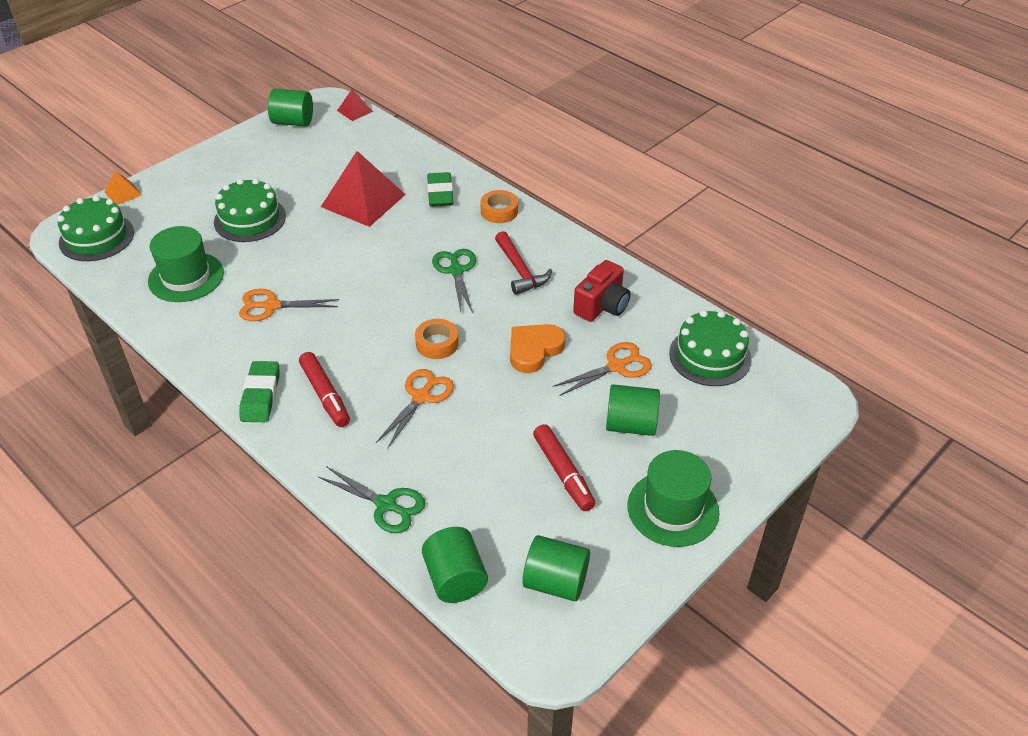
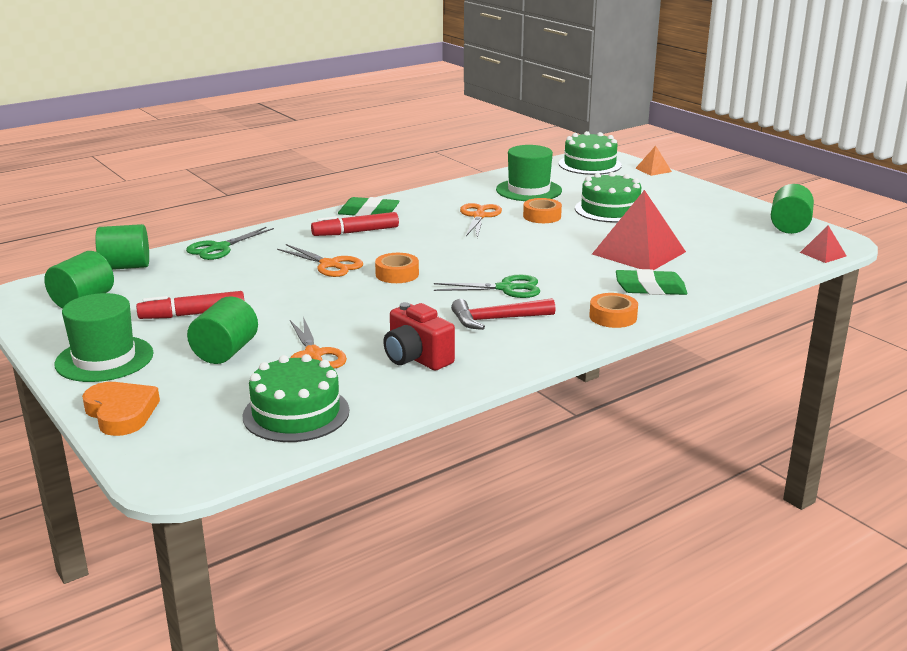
camera: 100 degrees right, 20 degrees down
(270, 262) = (542, 216): none -> orange tape
(534, 350) = (364, 316): orange heart -> orange heart (121, 413)

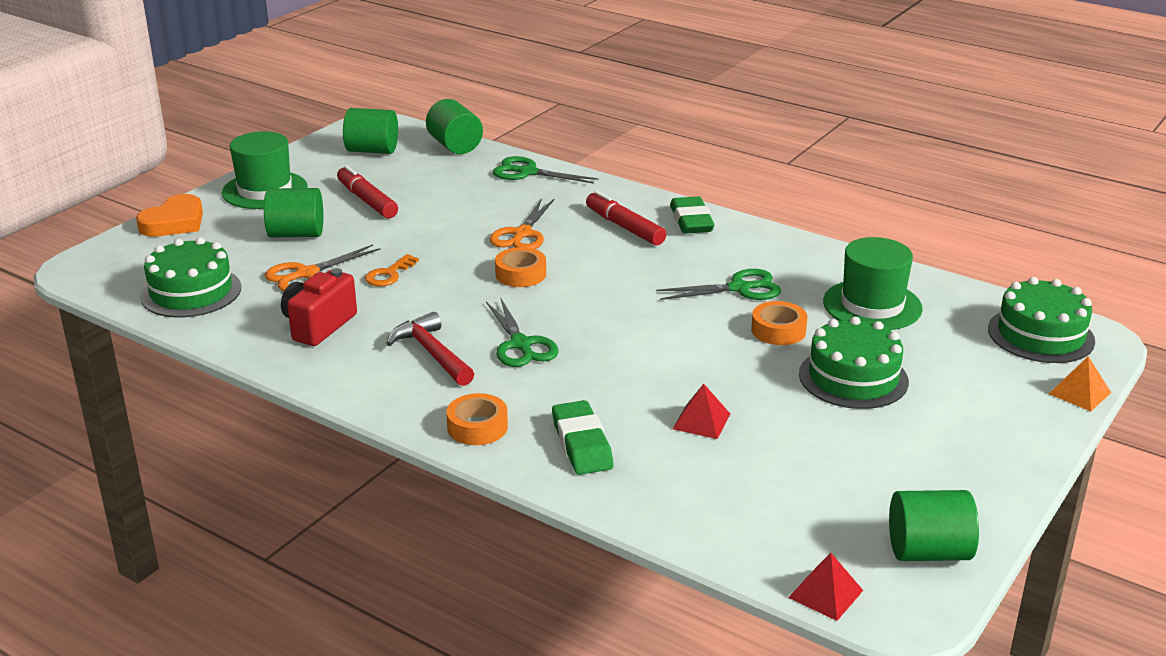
camera: 70 degrees right, 5 degrees up
(350, 321) = (389, 274): none -> orange key
(479, 216) = (740, 288): orange scissors -> green scissors
(638, 253) = (701, 421): red pyramid -> red pyramid, size x0.47

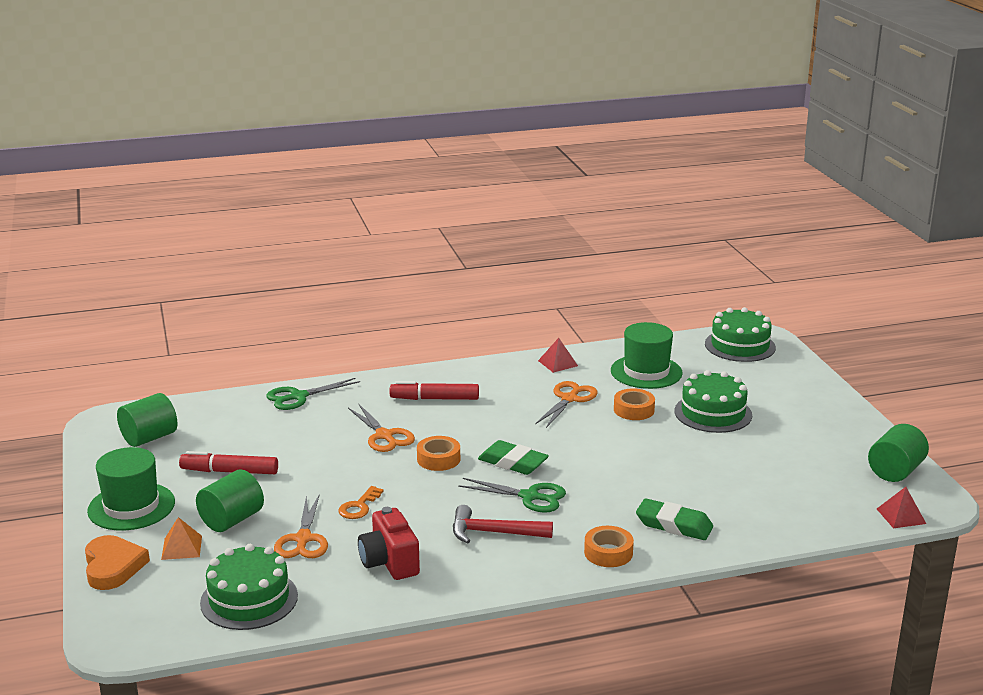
camera: 50 degrees left, 5 degrees down
(389, 274) = (359, 506): orange key -> orange key turned 45 degrees clockwise
(455, 146) = (205, 405): green cylinder -> none
(691, 221) = (463, 375): green eraser -> green eraser (512, 463)
(701, 421) = (698, 477): red pyramid -> red pyramid (558, 363)
(740, 288) = (569, 399): green scissors -> orange scissors
(1079, 393) = (805, 364): orange pyramid -> orange pyramid (181, 547)

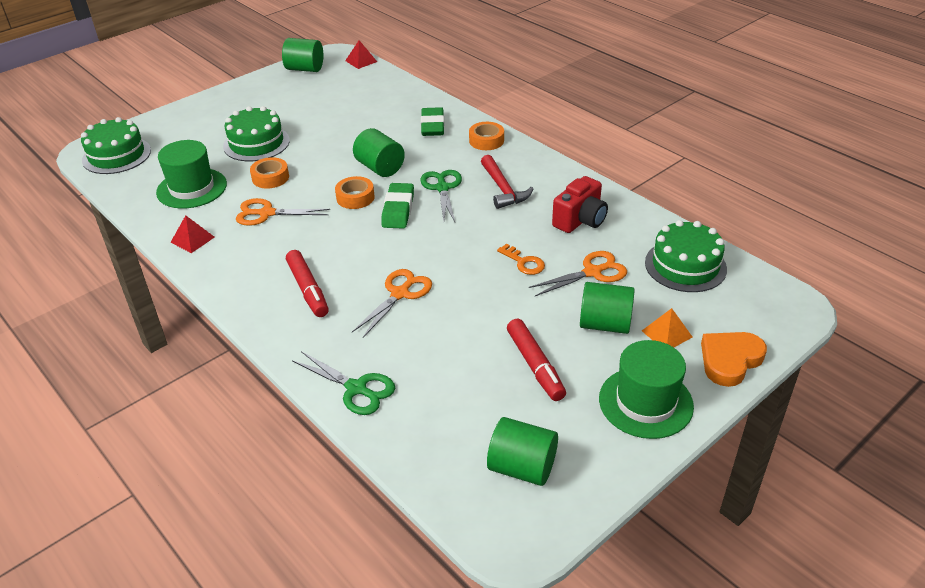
camera: 115 degrees left, 15 degrees up
(359, 506) = (524, 262): orange key -> orange key turned 45 degrees clockwise
(438, 459) = (419, 248): orange tape -> orange tape (355, 197)
(603, 470) = (380, 168): none -> green cylinder

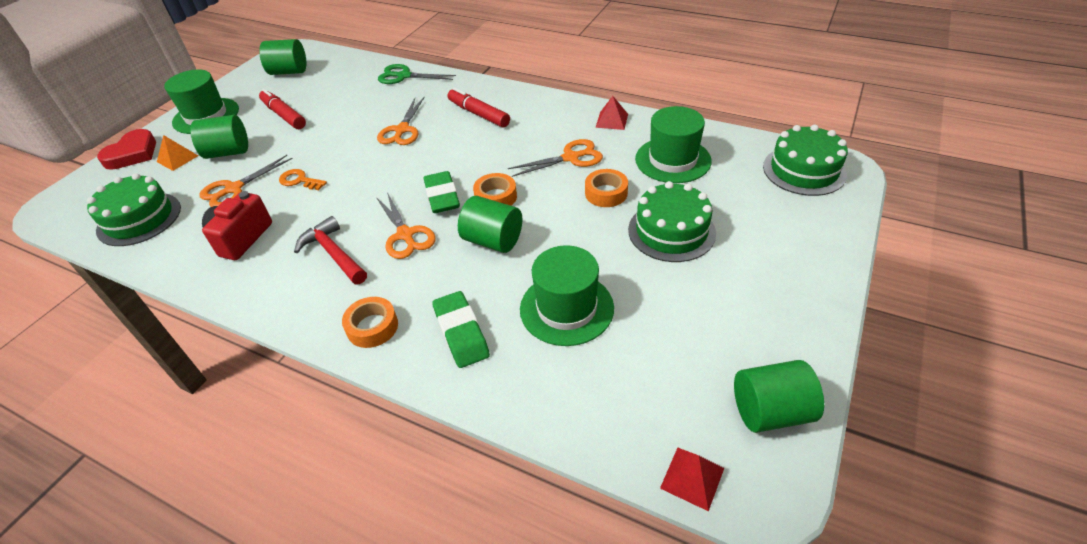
camera: 160 degrees right, 5 degrees up
(362, 122) = (566, 308): none -> green hat
(442, 188) = (405, 235): green scissors -> orange scissors
(730, 360) = (133, 154): orange heart -> red heart

